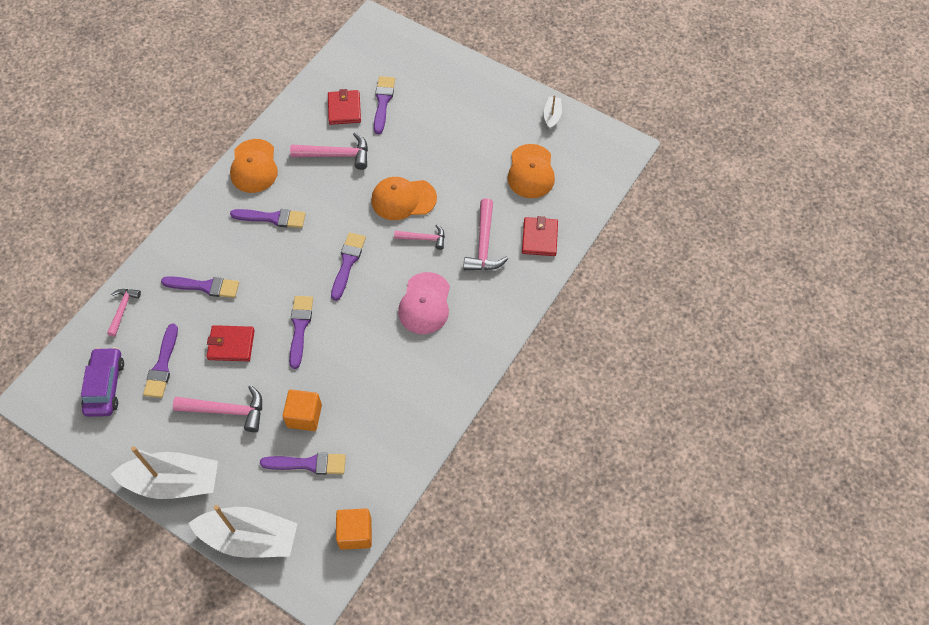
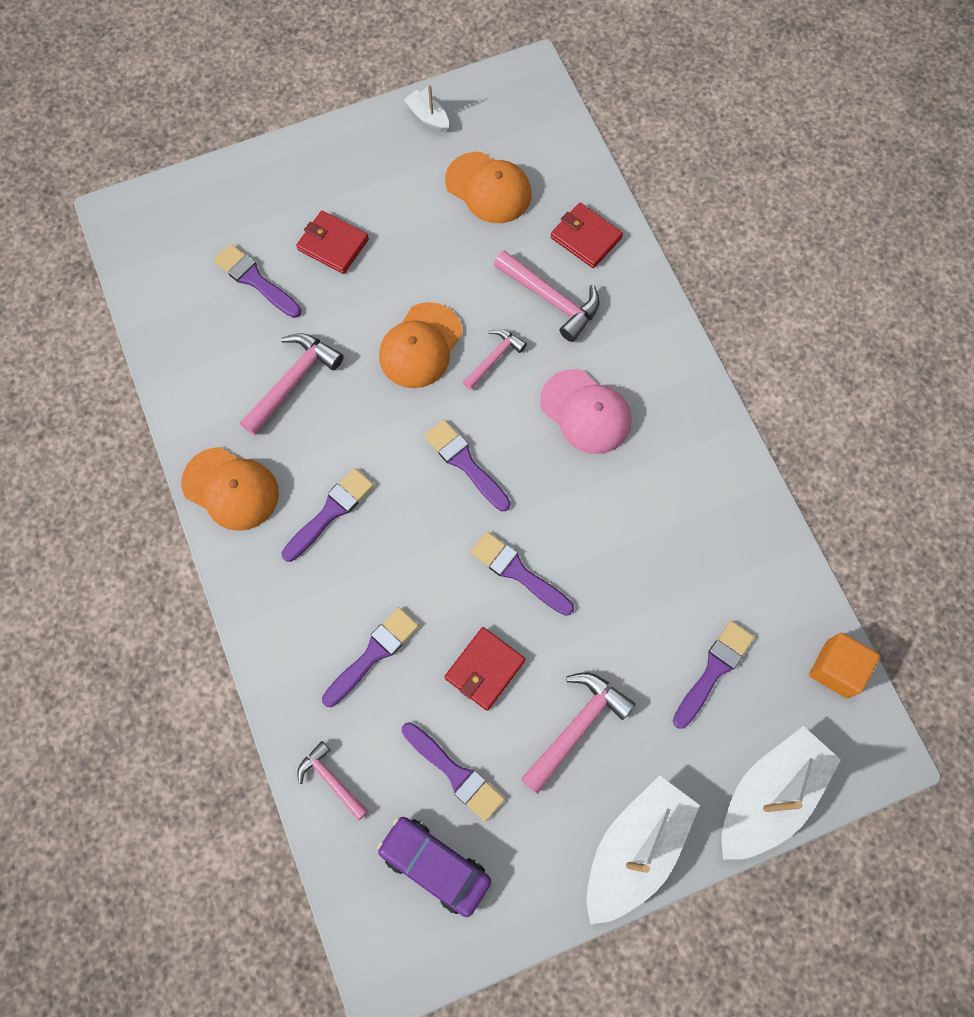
camera: 55 degrees left, 10 degrees up
(304, 416) = (646, 638): orange cube -> none
(344, 109) = (229, 330): red wallet -> red wallet (333, 244)

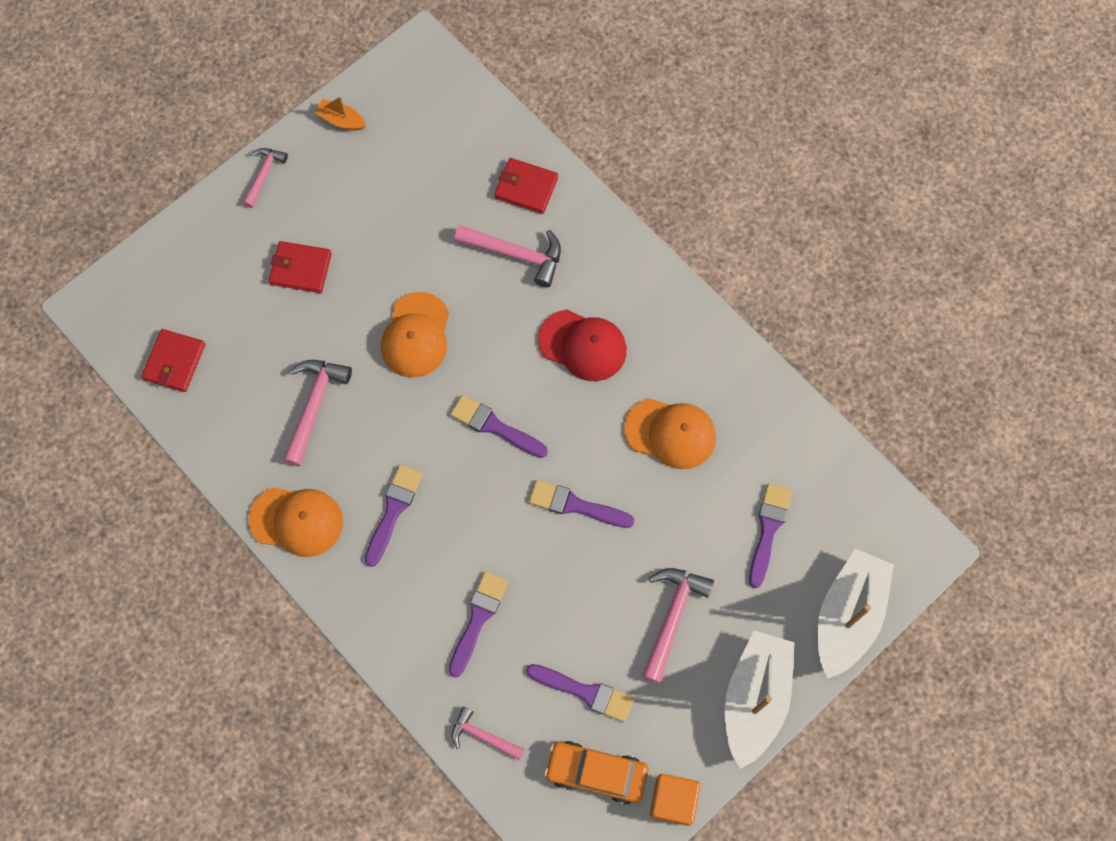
camera: 20 degrees left, 0 degrees up
(255, 280) = (242, 325): purple brush -> none
(428, 117) = (341, 120): white boat -> orange boat
(435, 865) = (596, 773): purple car -> orange car
(484, 669) = (577, 597): red wallet -> red wallet (174, 362)
(488, 188) = (422, 170): orange cap -> orange cap (670, 433)
(494, 358) = (485, 324): pink hammer -> pink hammer (264, 175)
(586, 412) = (583, 345): pink cap -> red cap
(836, 669) = (867, 492): orange cube -> orange cube (673, 801)

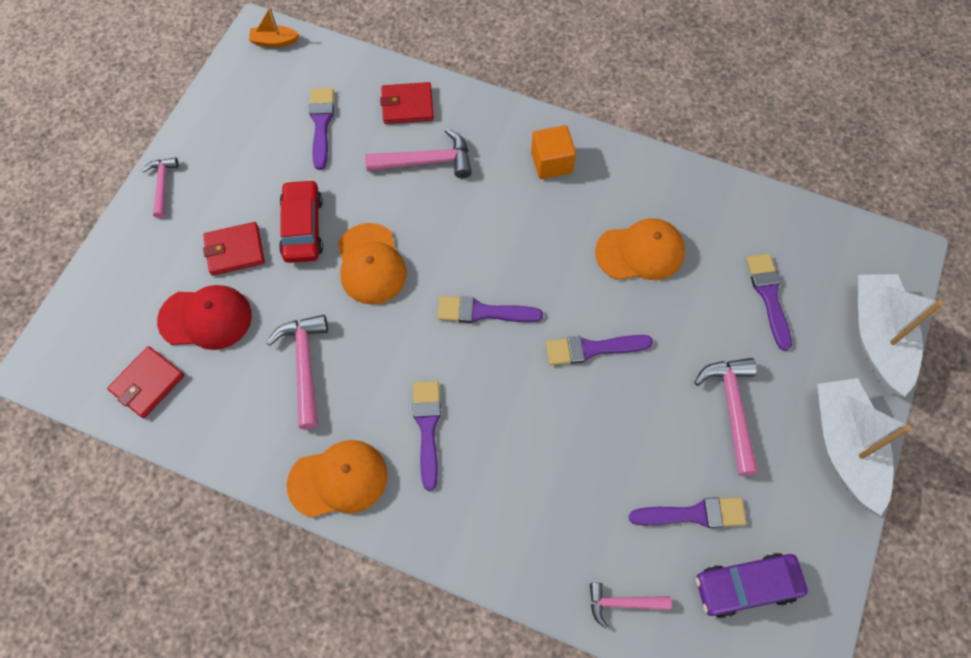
camera: 25 degrees left, 5 degrees down
(174, 362) = (147, 383): red wallet -> red wallet turned 45 degrees clockwise
(341, 120) = (214, 114): orange boat -> orange boat (274, 41)
(371, 272) = (303, 227): none -> red car
(478, 619) = (558, 492): purple brush -> purple brush (321, 124)
(583, 345) = (524, 211): red cap -> red cap (206, 318)
(596, 773) = (746, 586): orange car -> purple car
(673, 801) = (830, 577): orange cube -> orange cube (551, 162)

